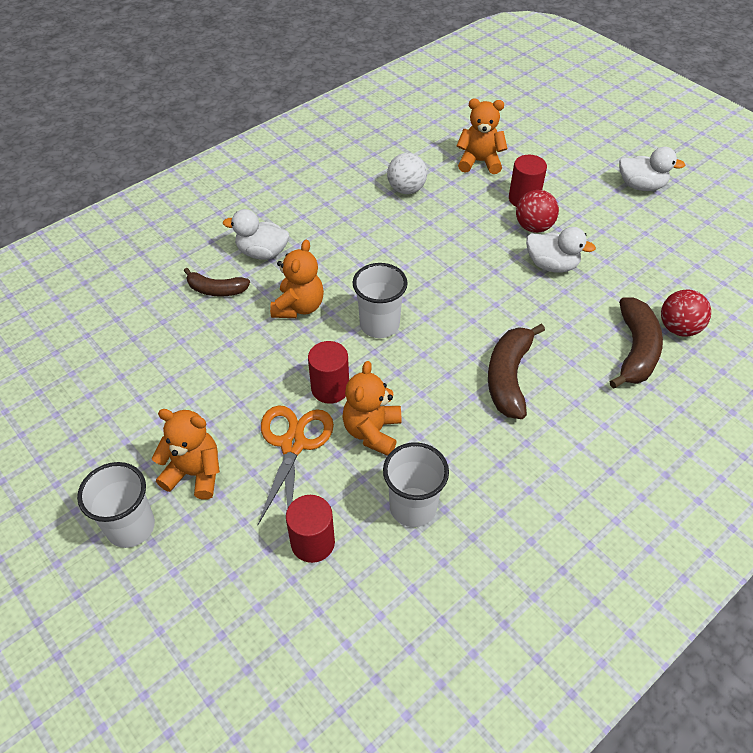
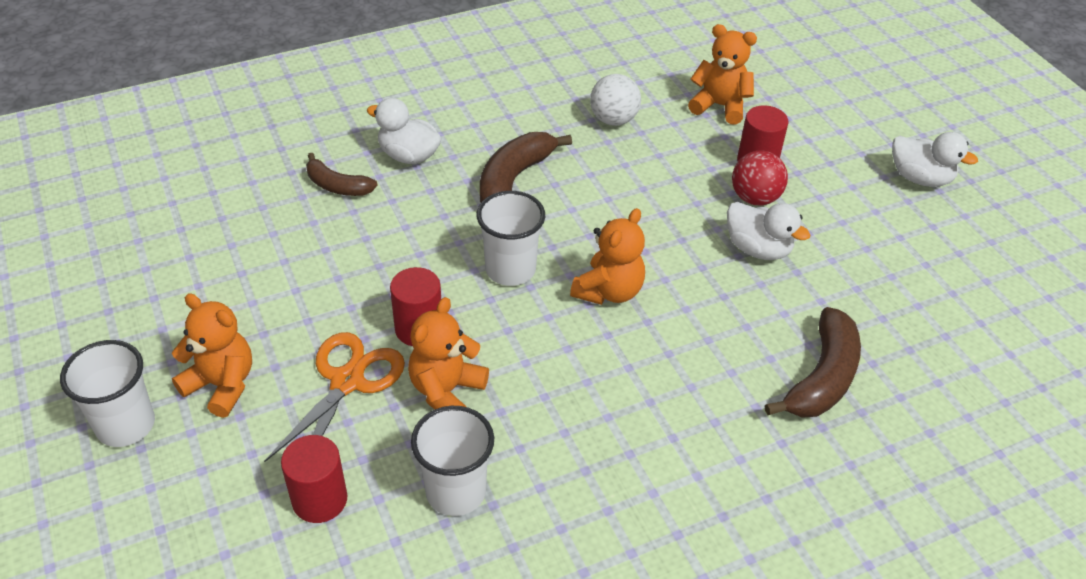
camera: 15 degrees right, 5 degrees down
(299, 307) = (424, 227): orange teddy bear -> orange teddy bear (609, 291)
(508, 377) = (642, 370): brown banana -> brown banana (513, 179)
(678, 328) = (892, 364): red ball -> none

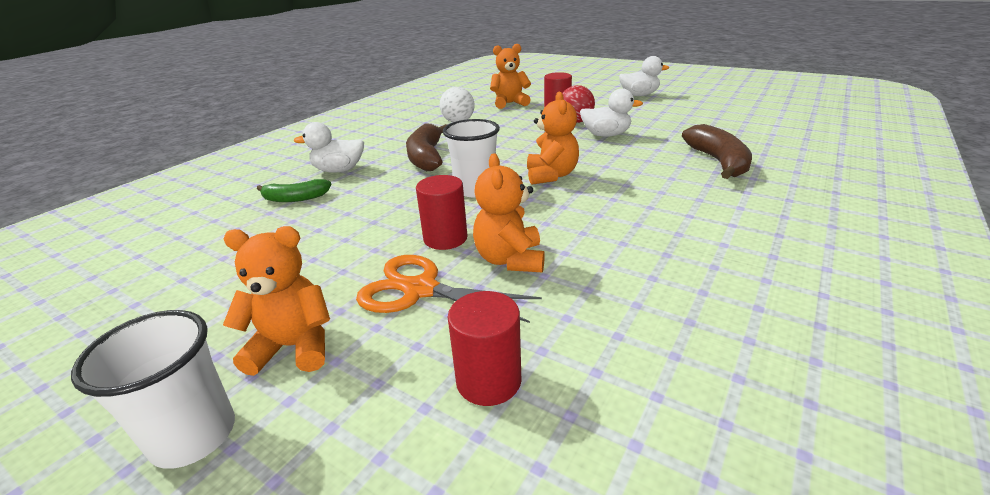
camera: 30 degrees left, 15 degrees down
(337, 186) = (295, 198): brown banana -> green banana
(347, 381) = (420, 290): orange scissors -> orange scissors turned 60 degrees counterclockwise
(456, 491) = (598, 311): white cup -> none

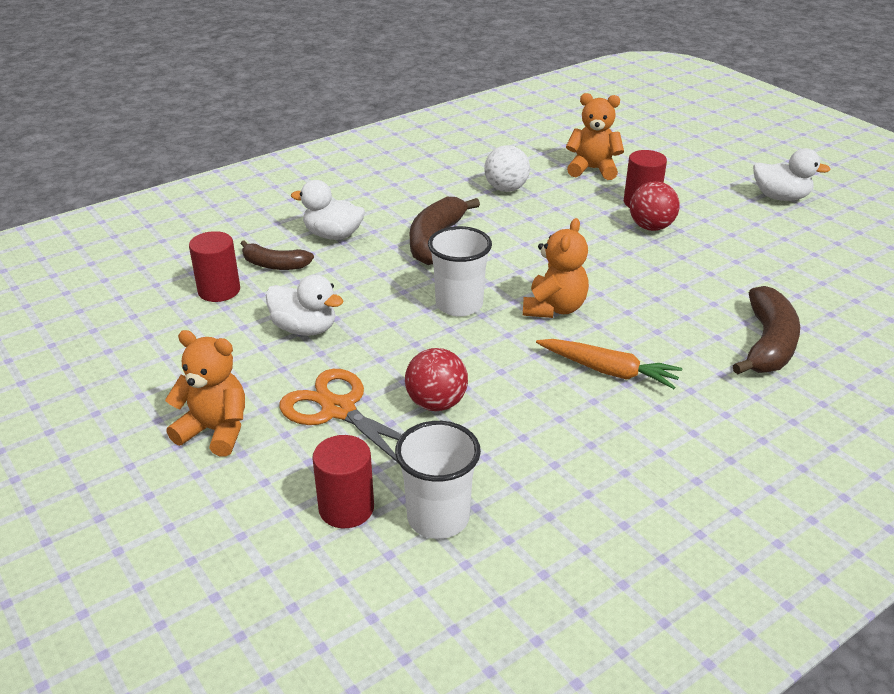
camera: 20 degrees right, 5 degrees up
(194, 436) = (127, 478): white cup -> white cup (438, 518)
(295, 198) = (275, 265): green banana -> brown banana
(445, 238) = (392, 360): red cylinder -> red cylinder (219, 290)
(510, 260) = (436, 403): orange teddy bear -> red ball
(606, 135) = (670, 261): white duck -> white duck (305, 329)
(629, 202) = (608, 371): none -> orange carrot

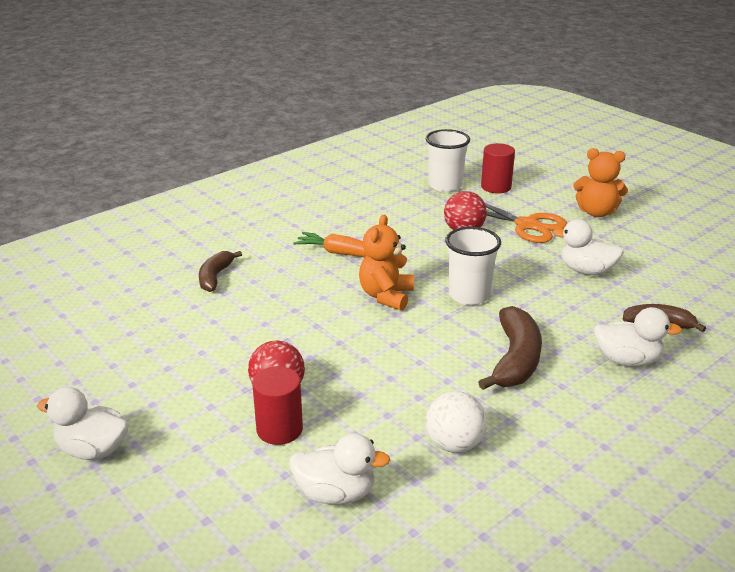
camera: 175 degrees right, 5 degrees down
(219, 290) = (685, 297): red cylinder -> none
(592, 169) = (335, 493): orange teddy bear -> white duck
(768, 344) = (215, 277): brown banana -> brown banana, size x0.63

